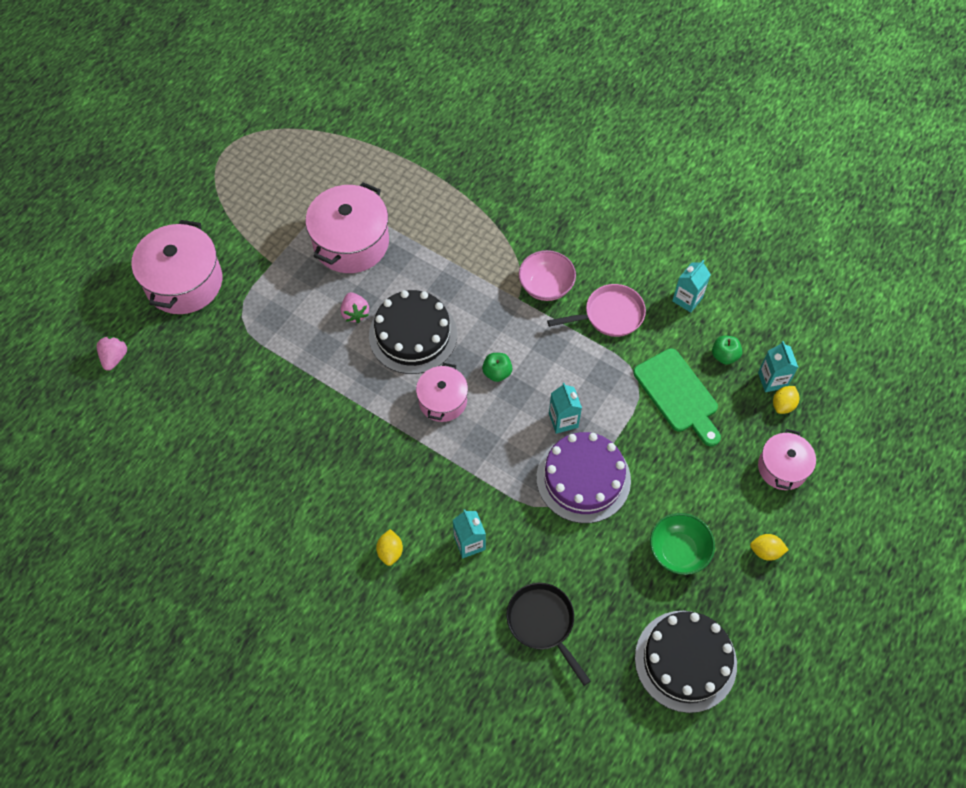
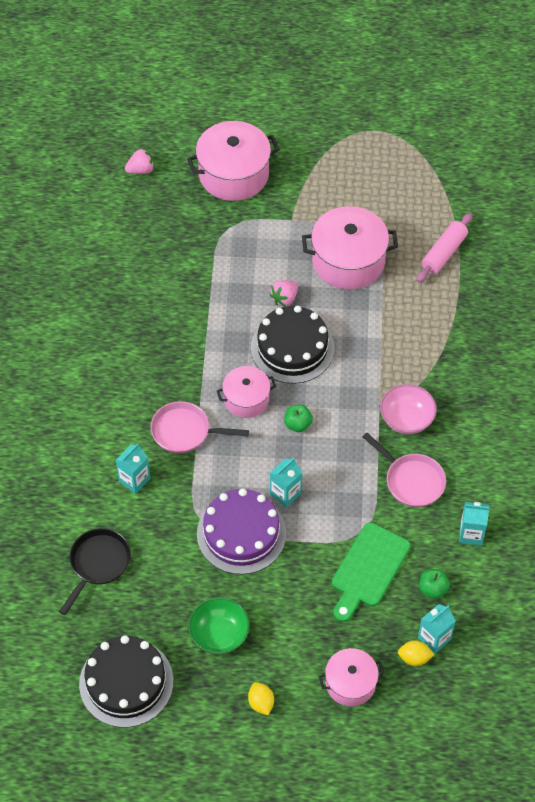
camera: 60 degrees right, 5 degrees down
(390, 552) = (95, 430): yellow lemon -> none
(395, 168) = (443, 253): none -> pink rolling pin
(444, 471) = (185, 431): none -> pink pan

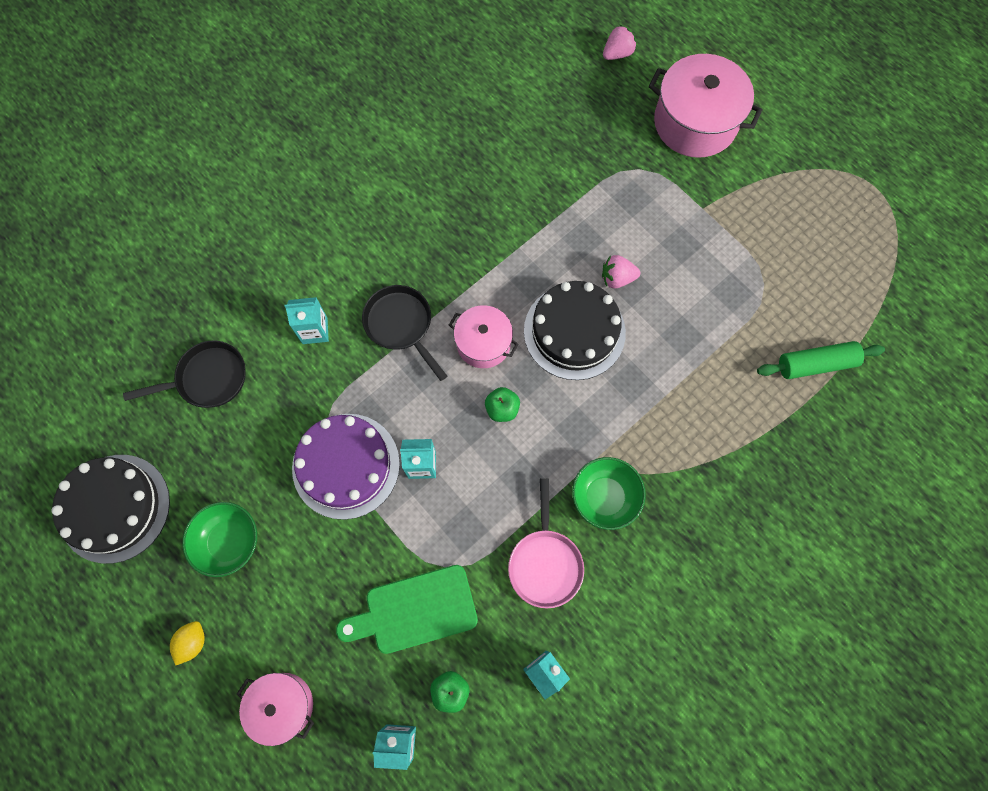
camera: 45 degrees right, 15 degrees up
(141, 170) = (617, 54): pink strawberry -> pink strawberry turned 60 degrees counterclockwise
(185, 431) = (401, 325): pink pan -> black pan
(348, 261) = (714, 293): pink pot -> none
(406, 419) = (605, 497): pink bowl -> green bowl
(414, 658) = (362, 741): yellow lemon -> none
(443, 253) = (815, 364): pink rolling pin -> green rolling pin

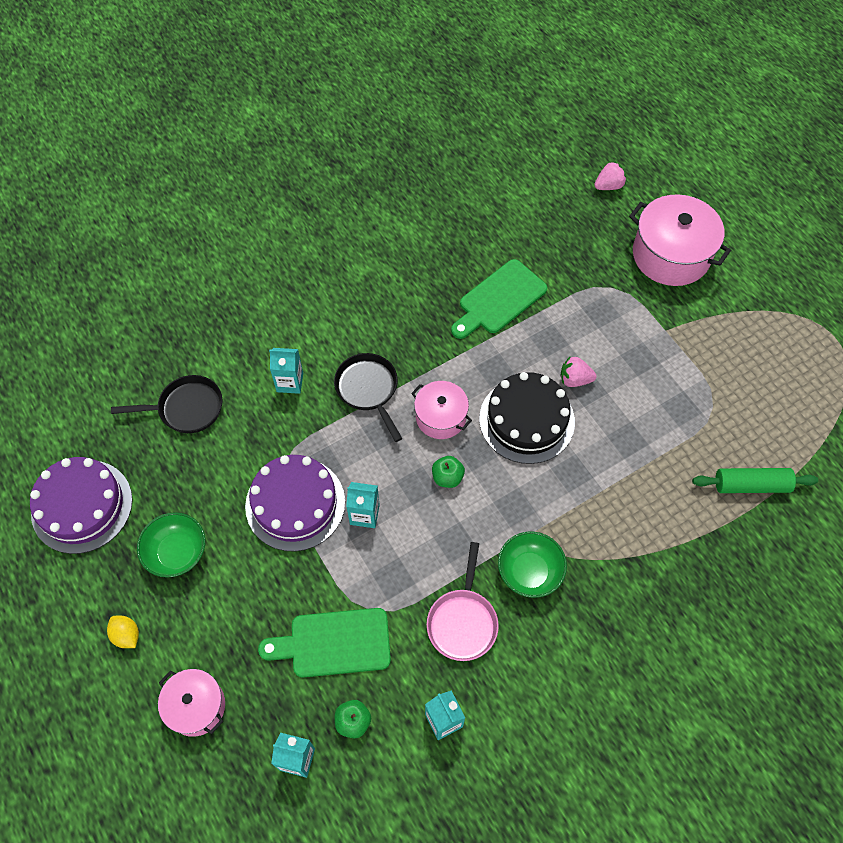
camera: 10 degrees right, 10 degrees down
(115, 508) = (82, 506): black cake -> purple cake
(193, 642) = (126, 635): yellow lemon -> yellow lemon turned 75 degrees counterclockwise
(523, 201) = (499, 299): none -> green cutting board

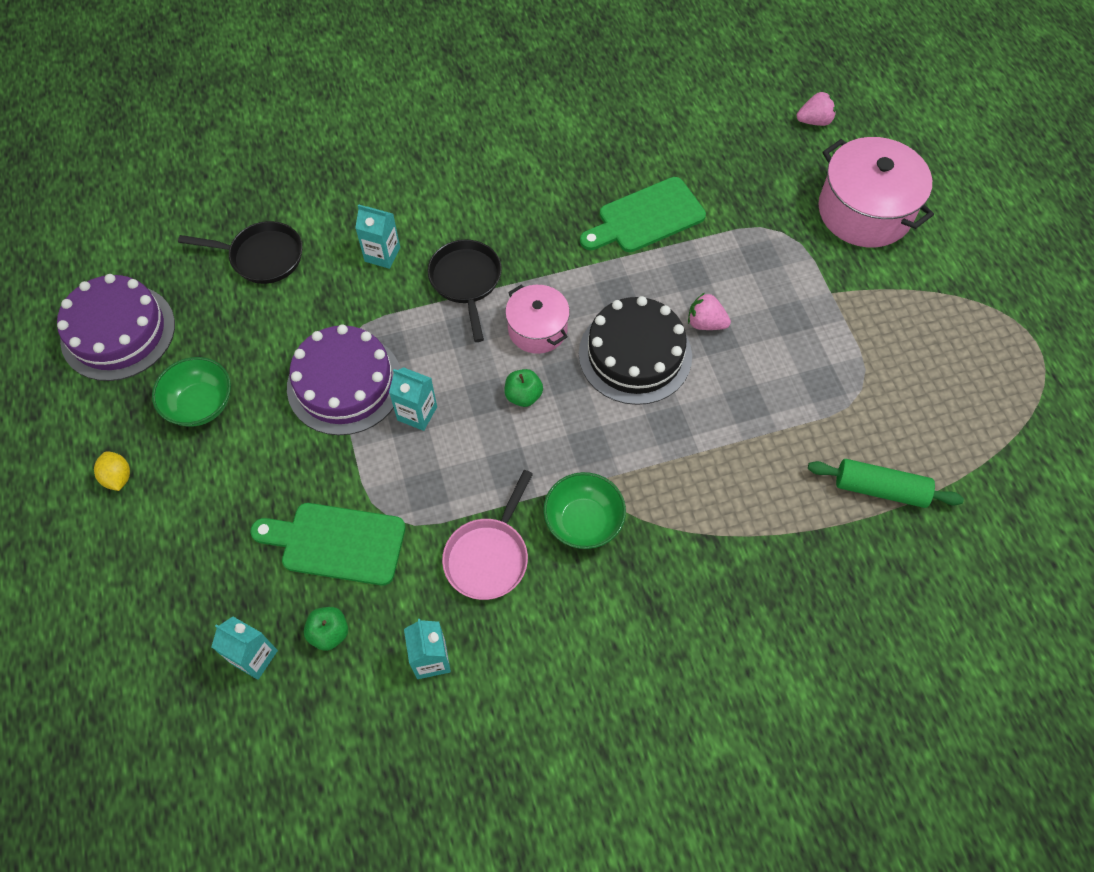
camera: 15 degrees right, 0 degrees up
(196, 706) = (165, 571): pink pot -> none

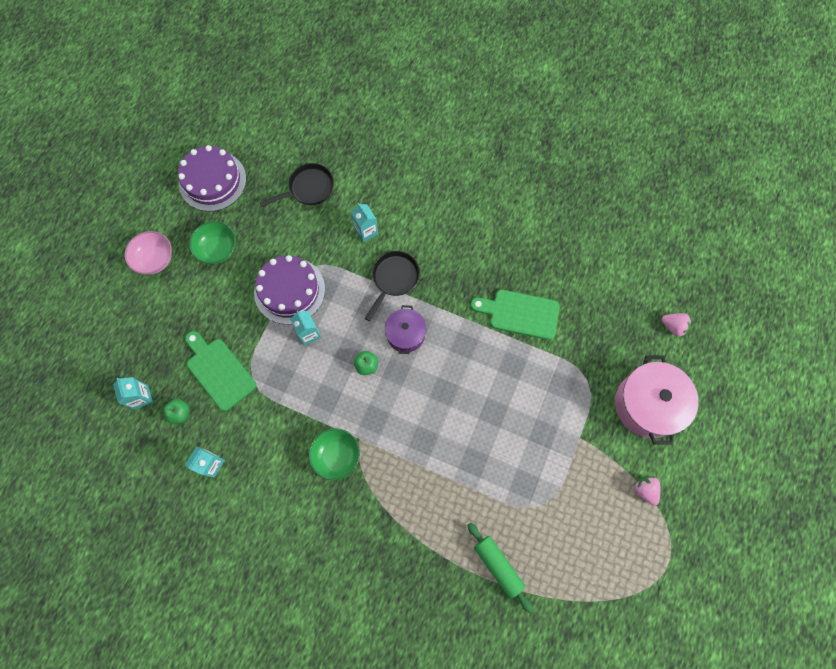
camera: 40 degrees right, 10 degrees up
(118, 477) = (155, 259): yellow lemon -> pink bowl
(262, 257) = (308, 188): black pan -> black pan turned 75 degrees counterclockwise
(489, 556) = (278, 436): pink pan -> none
(537, 329) = (405, 334): pink pot -> purple pot
(635, 354) = (441, 388): black cake -> none
(705, 323) = (494, 400): pink strawberry -> pink strawberry (644, 489)

